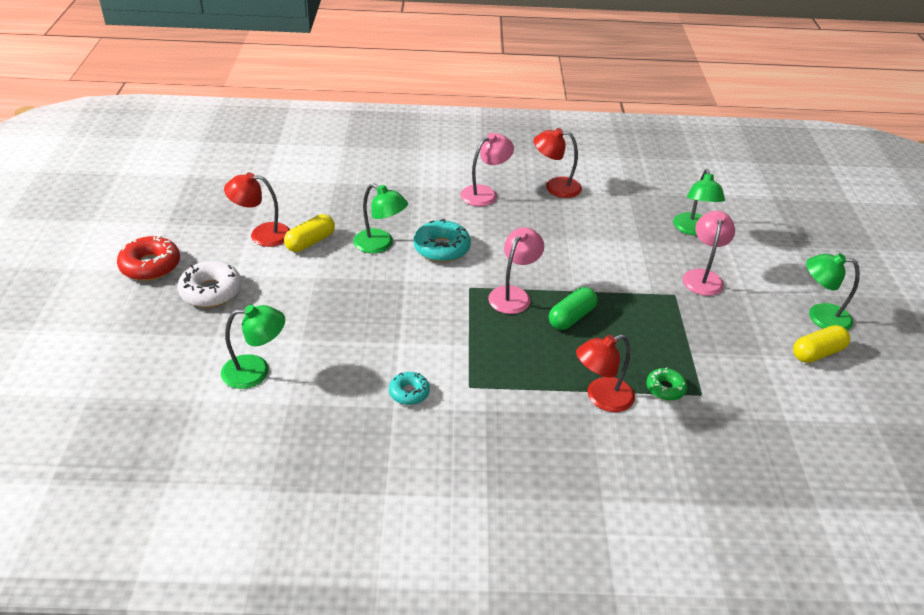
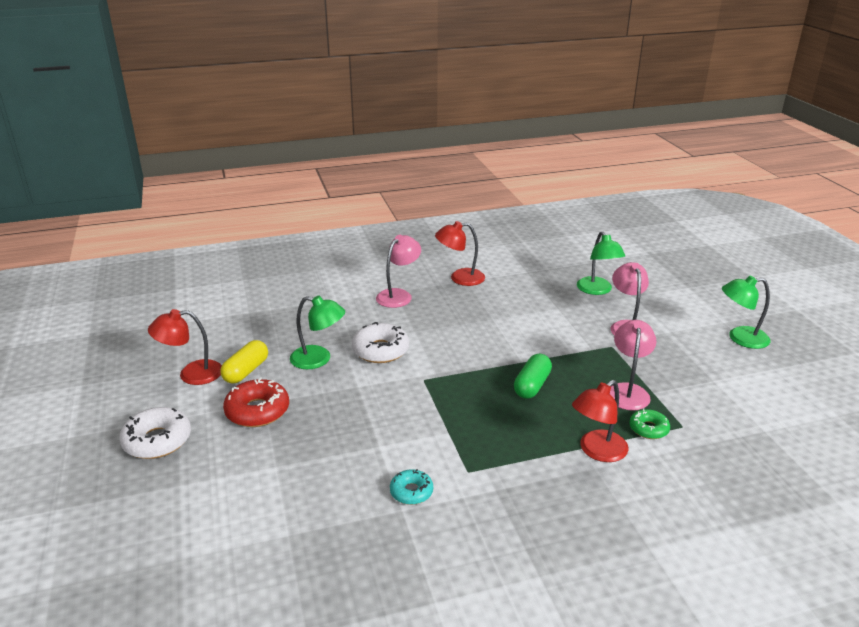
camera: 15 degrees left, 10 degrees down
(150, 266) = (78, 429): red donut -> red donut (257, 411)
(256, 371) = (239, 510): green lamp -> none
(442, 248) = (380, 350): turquoise donut -> white donut
(513, 294) = (468, 377): pink lamp -> pink lamp (627, 391)
(817, 353) = (756, 368): yellow capsule -> none

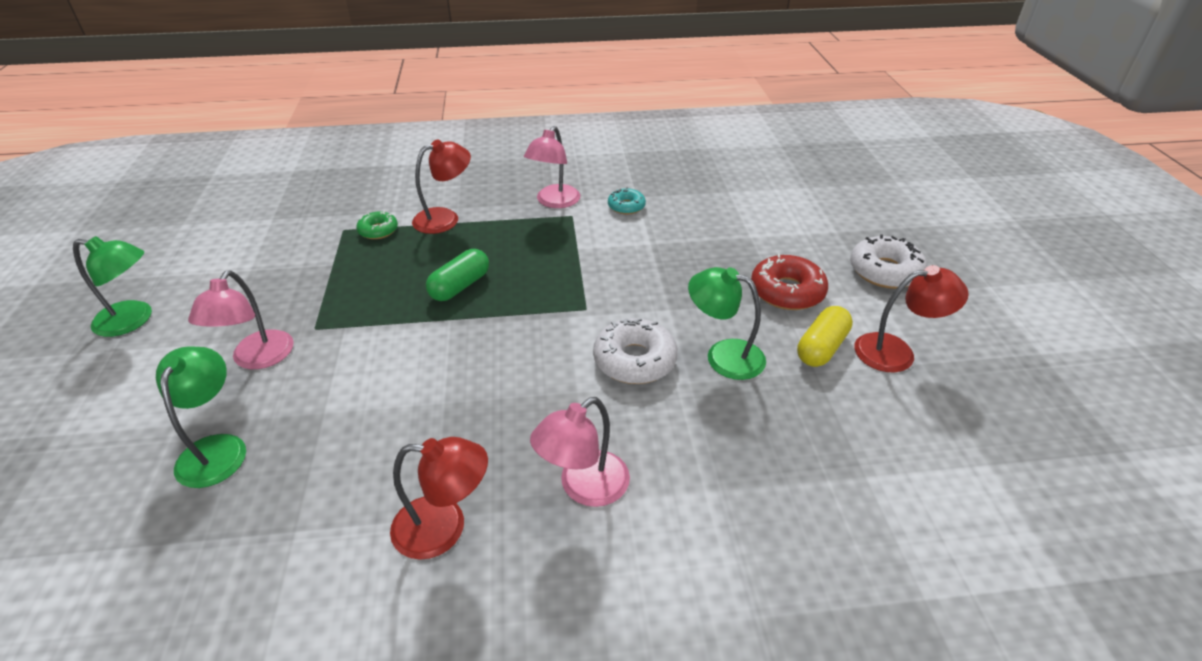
camera: 170 degrees left, 10 degrees up
(627, 391) = (358, 268): pink lamp -> pink lamp (554, 202)

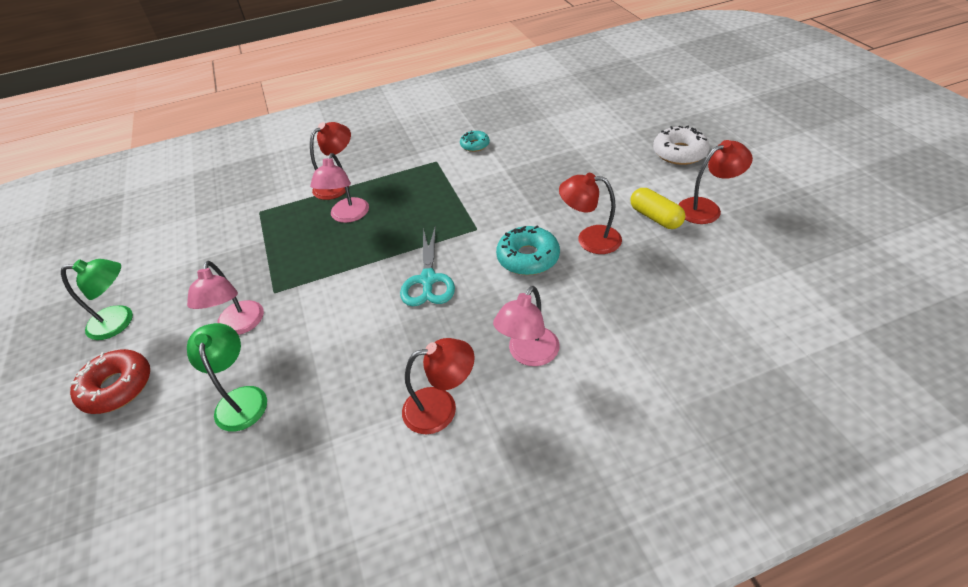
camera: 10 degrees left, 5 degrees up
(378, 230) = (288, 206): green donut -> none
(460, 286) = (373, 234): green capsule -> none
(499, 358) = (428, 280): none -> turquoise scissors
(554, 202) = (418, 153): pink lamp -> pink lamp (347, 216)
(634, 360) = (528, 258): white donut -> turquoise donut
(723, 355) = (589, 239): green lamp -> red lamp
(787, 291) = (617, 183): red donut -> red donut (117, 387)
(821, 348) = (655, 217): yellow capsule -> yellow capsule turned 60 degrees counterclockwise

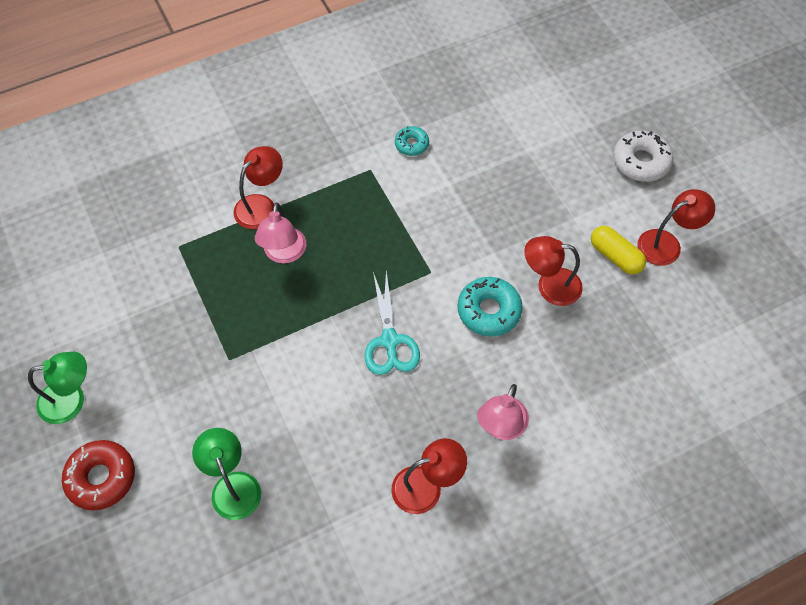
camera: 10 degrees left, 15 degrees up
(239, 326) = (204, 402): pink lamp -> none

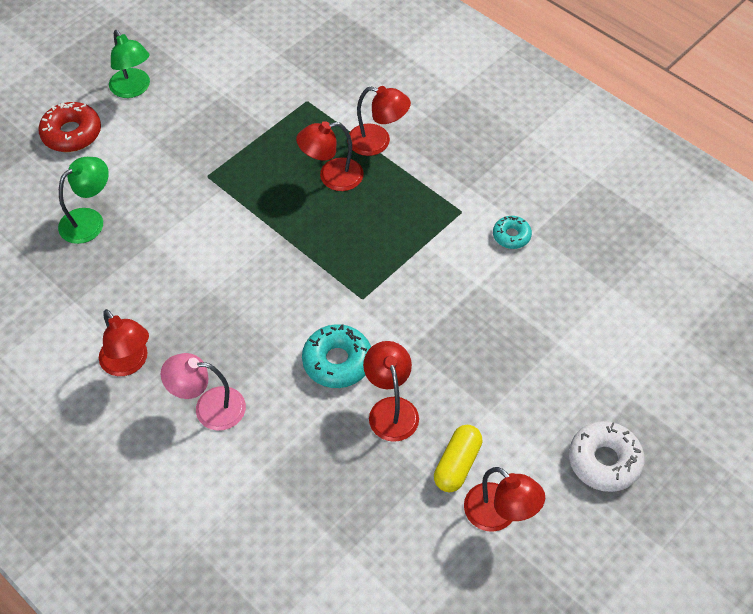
camera: 70 degrees right, 5 degrees down
(284, 254) = (332, 177): pink lamp -> red lamp
(389, 341) = (270, 288): turquoise scissors -> none

